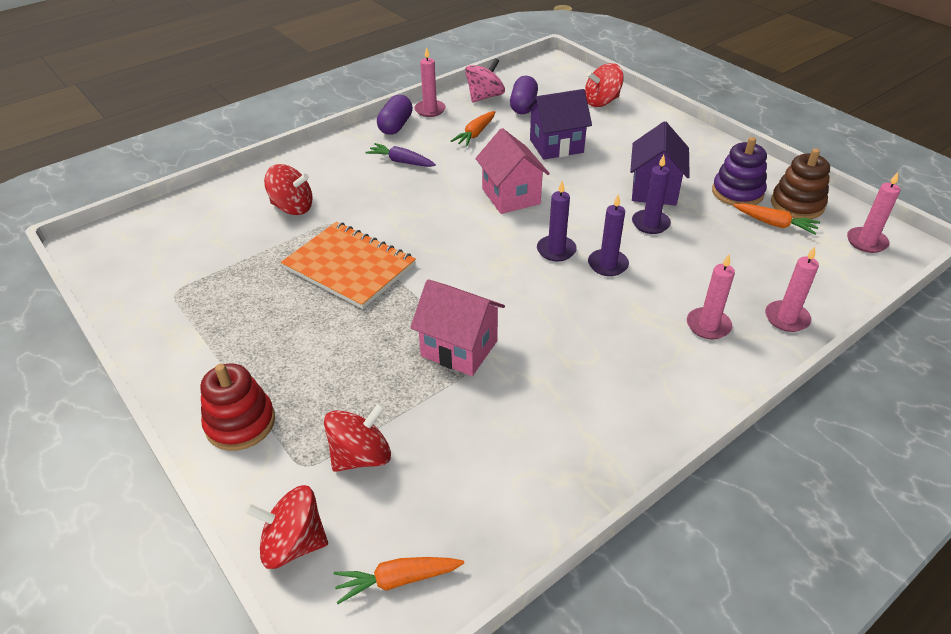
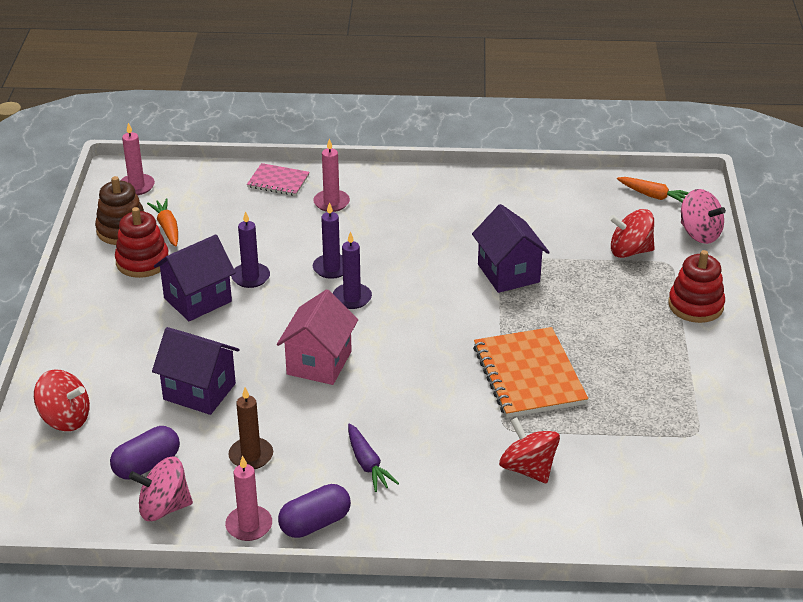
camera: 140 degrees left, 5 degrees down
(293, 543) = (699, 234): red spinning top -> pink spinning top
(459, 348) = (508, 273): pink house -> purple house
(475, 134) = (251, 456): orange carrot -> brown candle
(737, 192) = (142, 261): purple stacking toy -> red stacking toy
(786, 318) = (278, 181): pink candle -> pink notebook

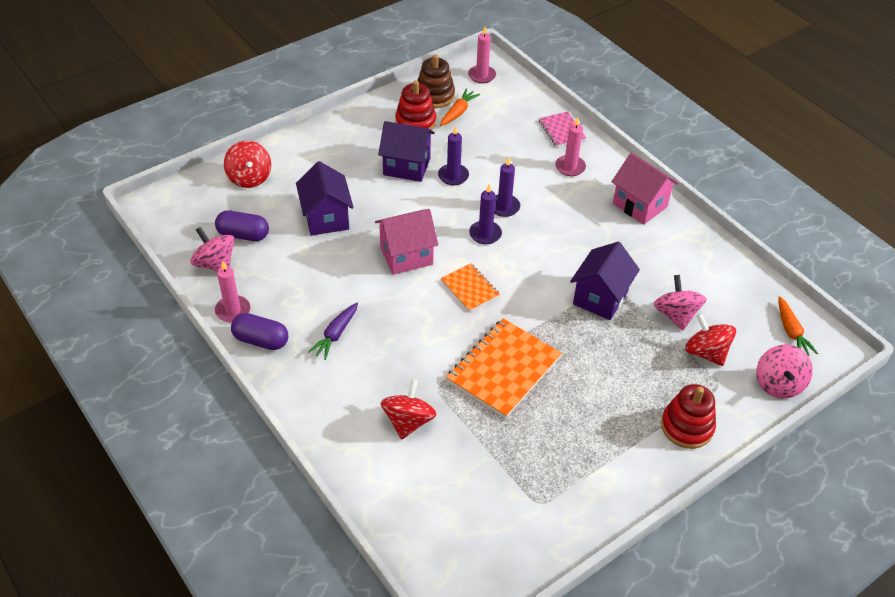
camera: 50 degrees right, 10 degrees up
(251, 456) = (292, 275): brown candle -> none
(409, 344) = (470, 288): none -> orange notebook
(427, 191) = (639, 205): none -> pink house
(573, 243) = (675, 315): none -> pink spinning top

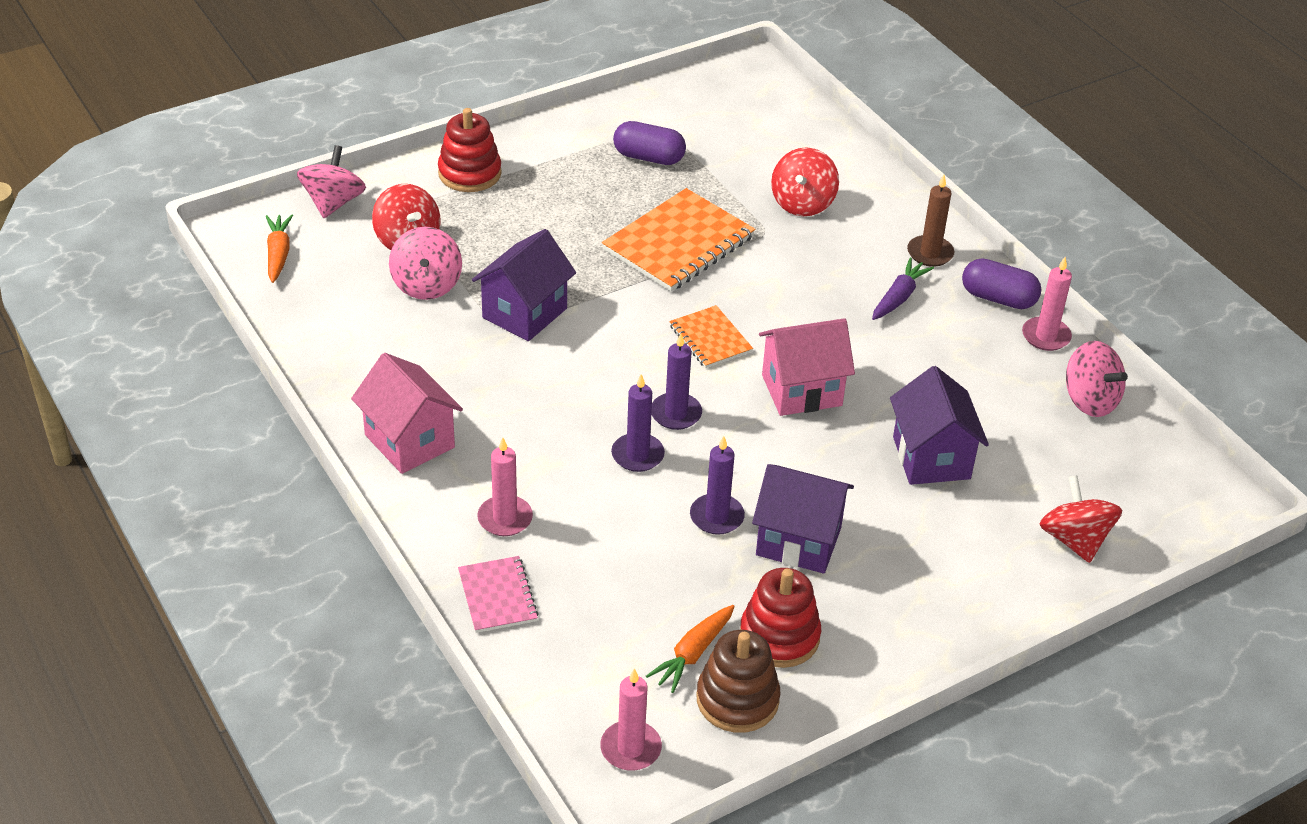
camera: 175 degrees left, 5 degrees down
(243, 235) = (1059, 441): purple capsule -> purple capsule (649, 157)
(307, 378) = (930, 253): none -> brown candle

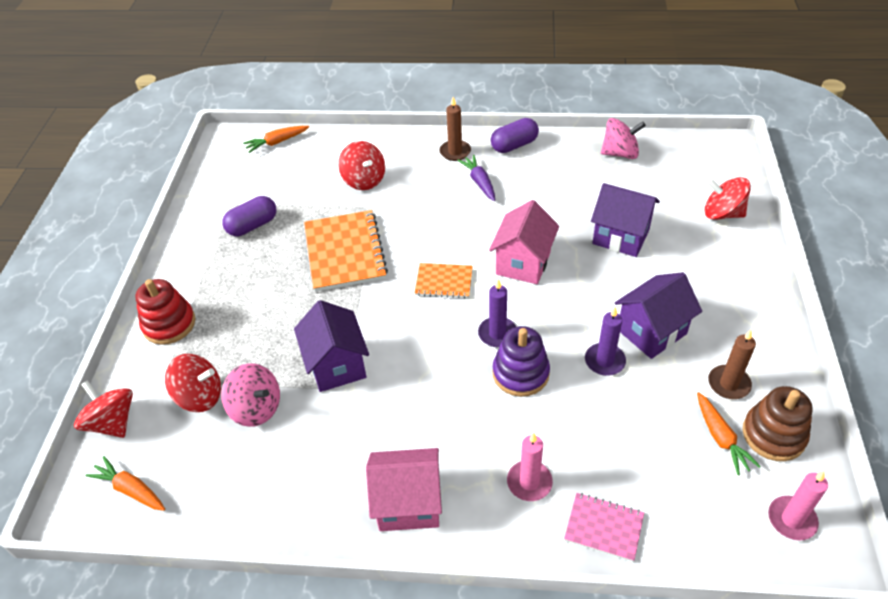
camera: 50 degrees left, 5 degrees up
(333, 203) = (112, 422): pink spinning top -> red spinning top
(637, 455) = (520, 373): purple candle -> purple stacking toy
(779, 636) = (728, 384): red stacking toy -> brown candle
(790, 107) = (276, 142): none -> orange carrot
(1046, 336) = (558, 143): pink candle -> none

